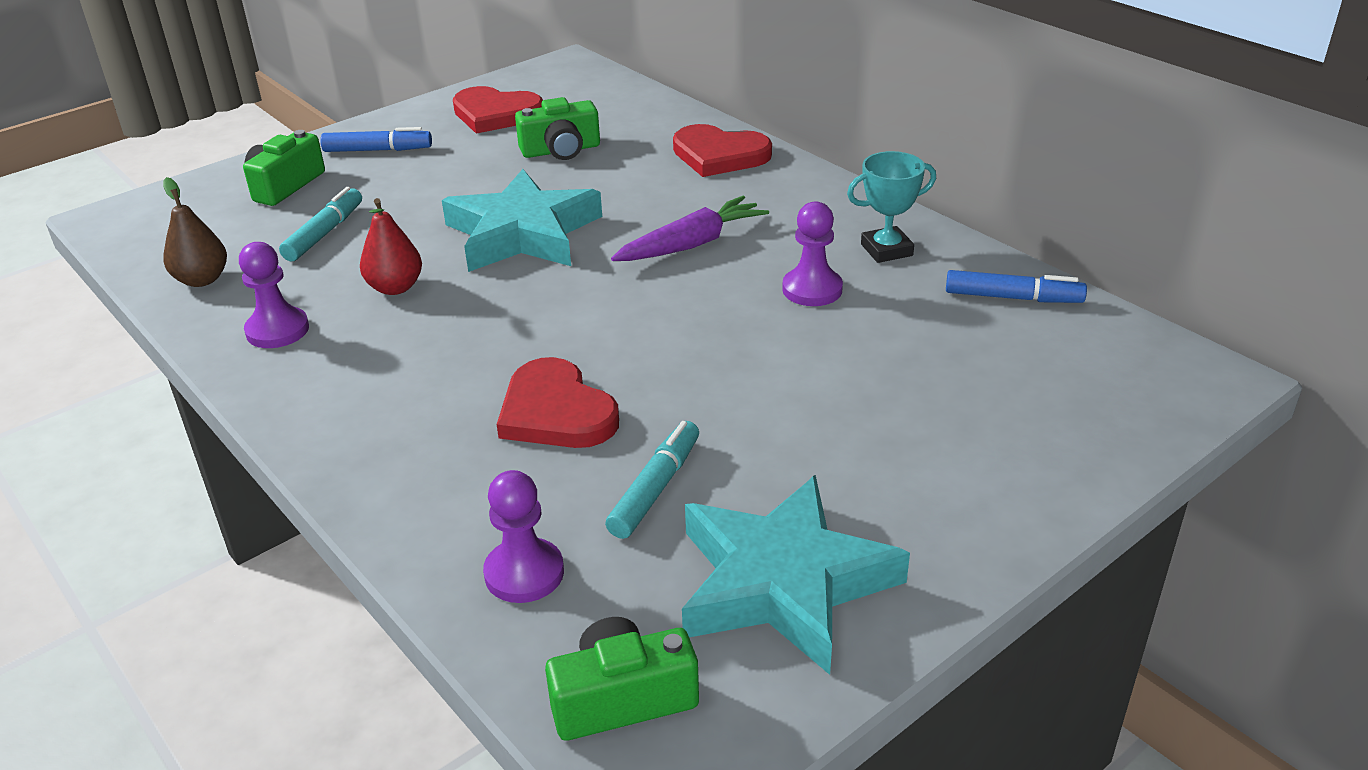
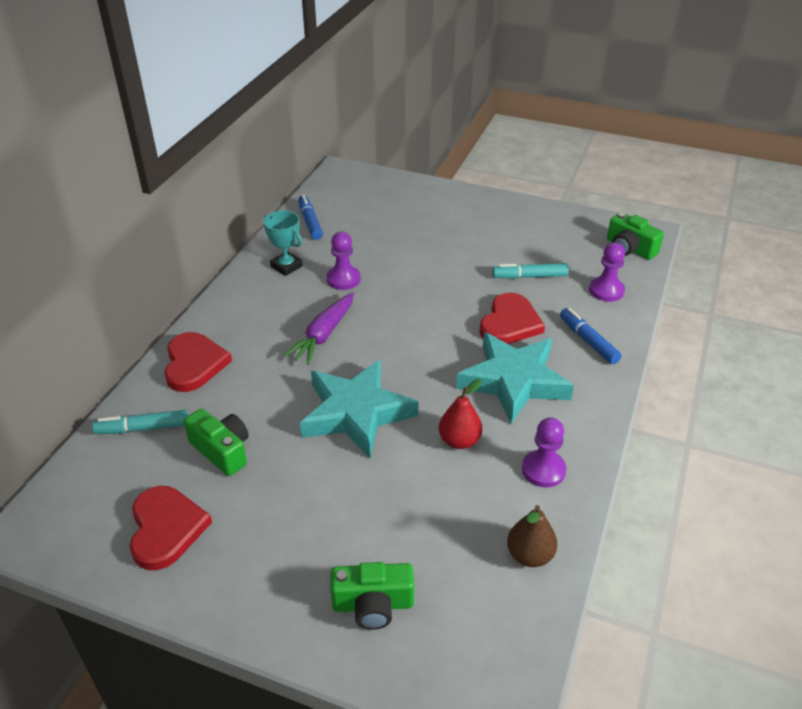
camera: 120 degrees left, 5 degrees up
(325, 233) = (424, 522): turquoise marker -> turquoise marker (143, 428)
(378, 150) = (275, 576): blue marker -> blue marker (588, 341)
(692, 244) = (323, 335): purple carrot -> purple carrot turned 90 degrees counterclockwise
(783, 582) = (546, 233): turquoise star -> turquoise star (513, 381)

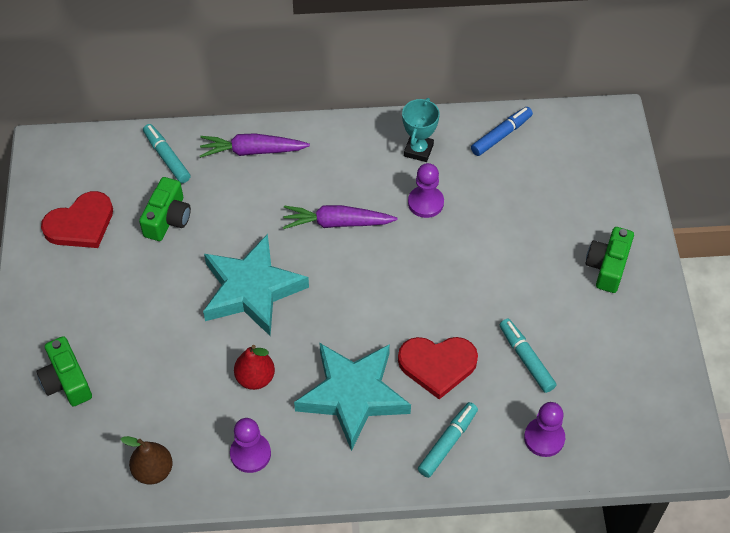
camera: 65 degrees right, 15 degrees up
(194, 364) = (252, 151): red heart -> purple carrot
(588, 341) = (448, 443): blue marker -> turquoise marker
(630, 248) = (641, 442): green camera -> green camera (607, 266)

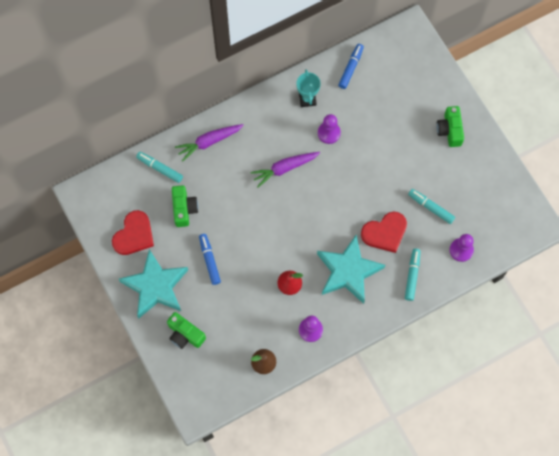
camera: 25 degrees left, 15 degrees up
(162, 297) = (209, 260): none -> blue marker
(252, 290) = (258, 233): turquoise star -> turquoise star (155, 286)

